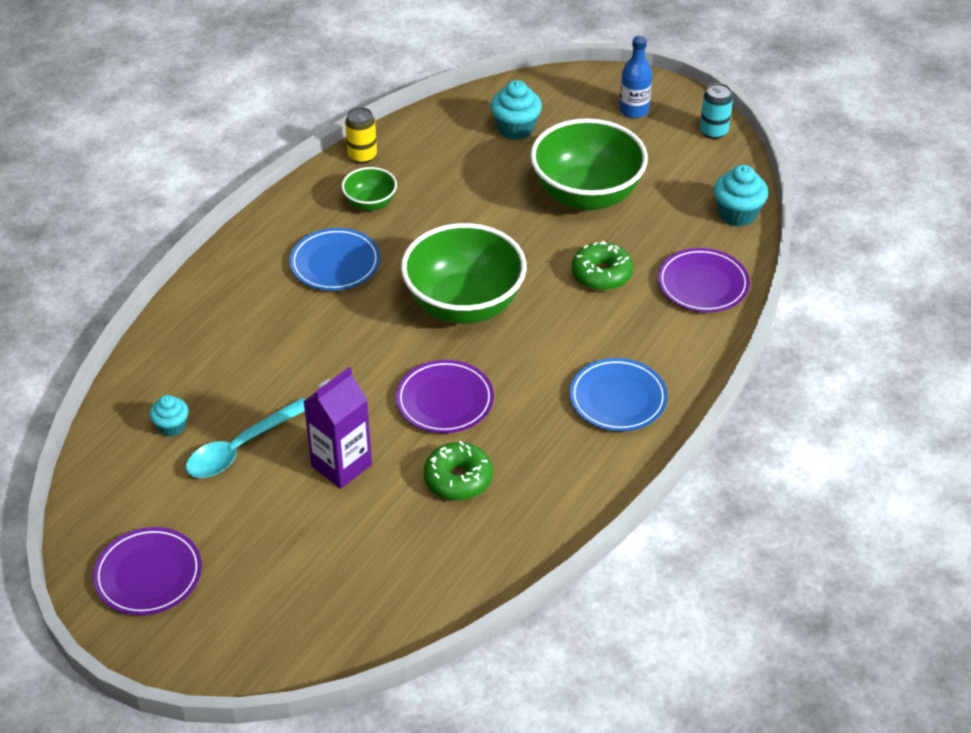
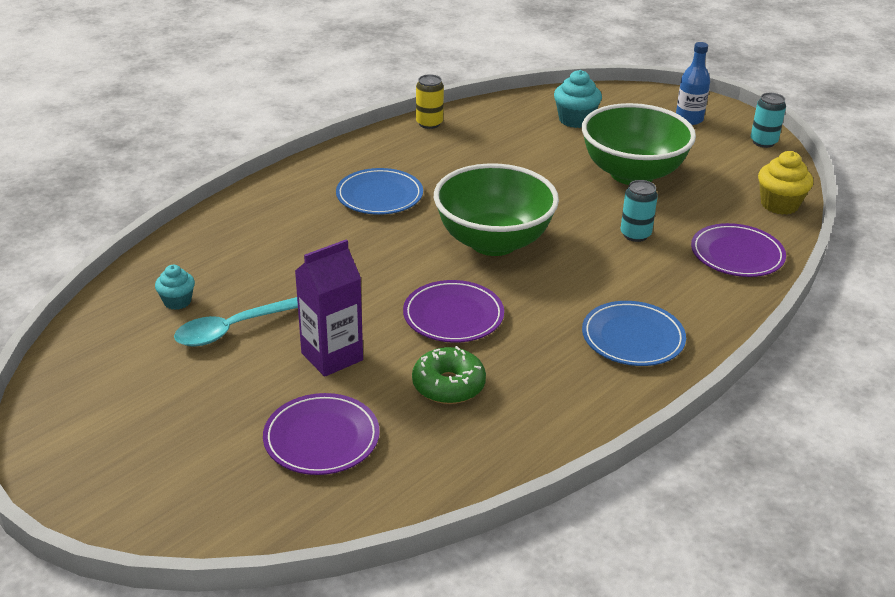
camera: 10 degrees right, 10 degrees down
(148, 575) = (100, 425): purple plate -> purple plate (321, 438)
(370, 203) = (426, 157): green bowl -> none
(601, 274) = (635, 234): green donut -> turquoise can
(737, 214) = (779, 204): turquoise cupcake -> yellow cupcake

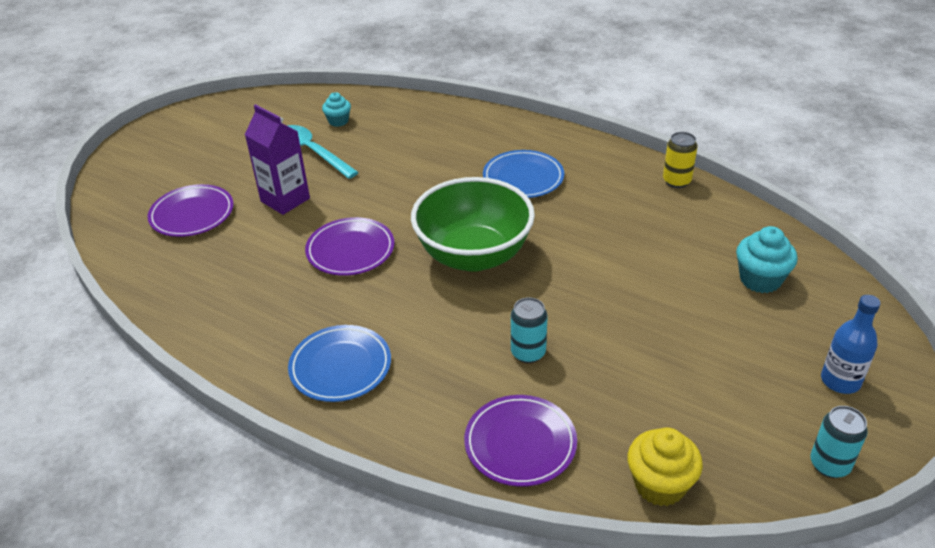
camera: 80 degrees right, 5 degrees up
(448, 385) = (256, 263): green donut -> none
(632, 174) = (660, 339): green bowl -> none

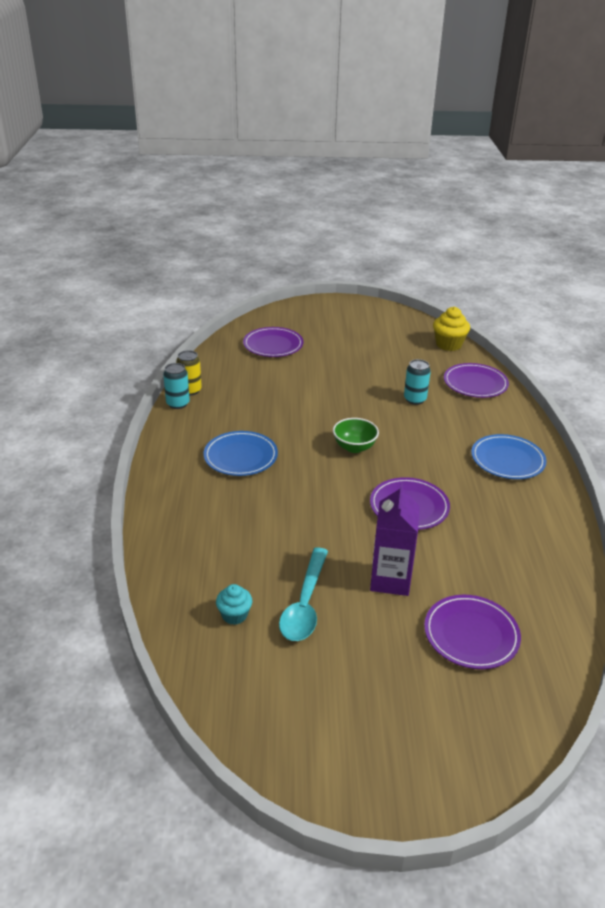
camera: 125 degrees left, 5 degrees down
(474, 255) = (354, 447): green bowl -> green bowl, size x0.48
(760, 279) = (273, 345): turquoise cupcake -> purple plate
(829, 465) = (387, 312): turquoise can -> turquoise can (178, 404)
(840, 381) = (331, 316): blue bottle -> none

